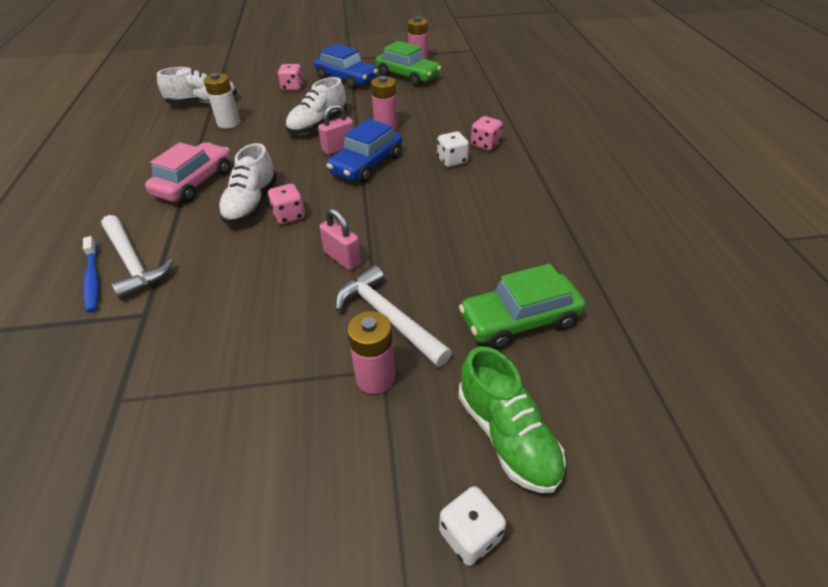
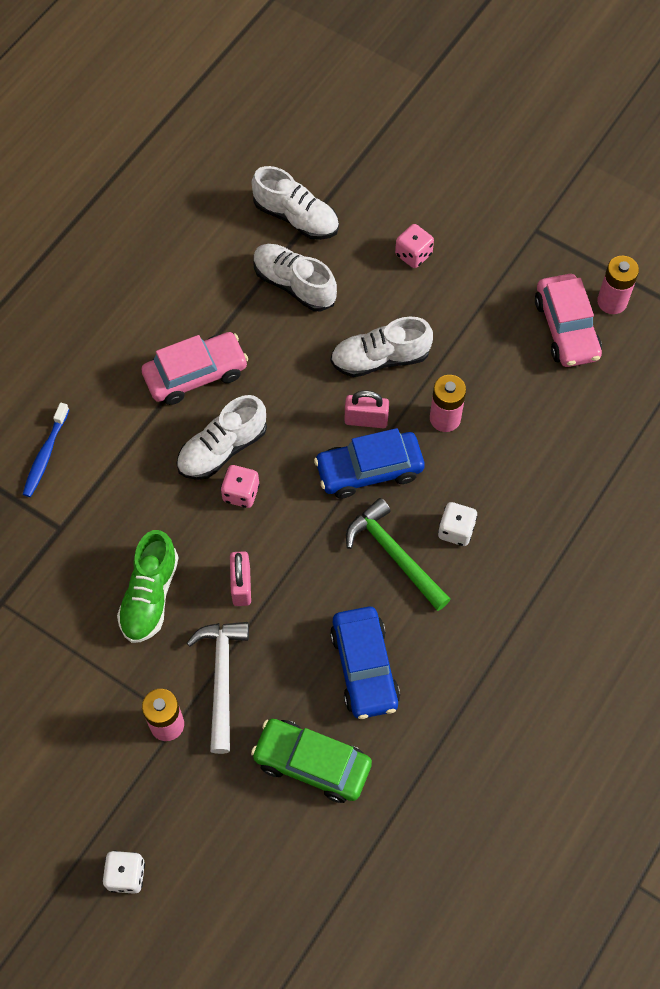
camera: 40 degrees right, 20 degrees up
(133, 263) = (83, 458): white hammer -> none
(229, 123) = (294, 284): white battery -> white shoe
(347, 79) = (489, 281): blue car -> blue car (364, 667)
(408, 76) = (566, 328): green car -> pink car
(429, 188) = (394, 554): none -> green hammer
(485, 145) = (516, 532): pink dice -> none
(507, 435) = (207, 839): green shoe -> green shoe (150, 596)

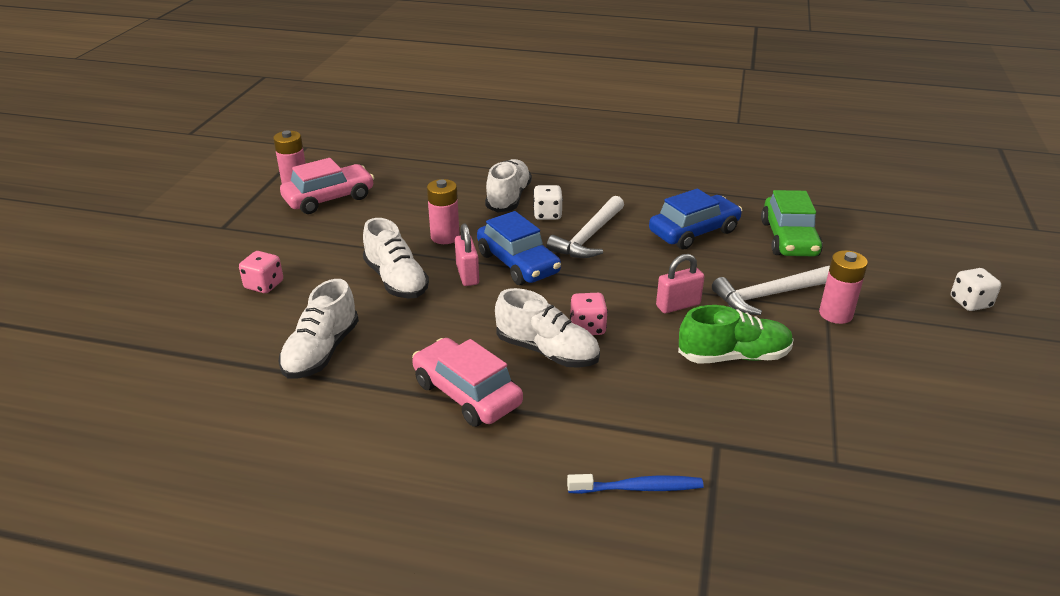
camera: 110 degrees left, 30 degrees down
(296, 217) = (224, 371): white shoe -> white shoe (508, 198)
(394, 554) = (588, 237): green hammer -> white hammer

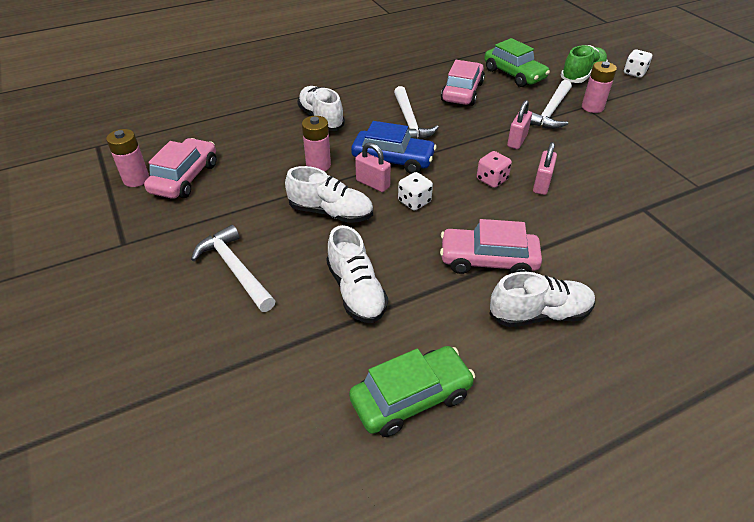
camera: 40 degrees left, 10 degrees up
(239, 453) = (411, 398): none -> green car
(264, 285) = (235, 269): pink dice -> white hammer
(547, 215) = (363, 119): white dice -> white dice (414, 202)
(547, 351) = (492, 207): white shoe -> white shoe (539, 314)
(634, 359) = (541, 184): none -> pink padlock
(637, 488) = (646, 256): blue toothbrush -> none
(694, 232) = (462, 92): blue car -> pink car
(734, 356) = (583, 155): green shoe -> green shoe (582, 75)

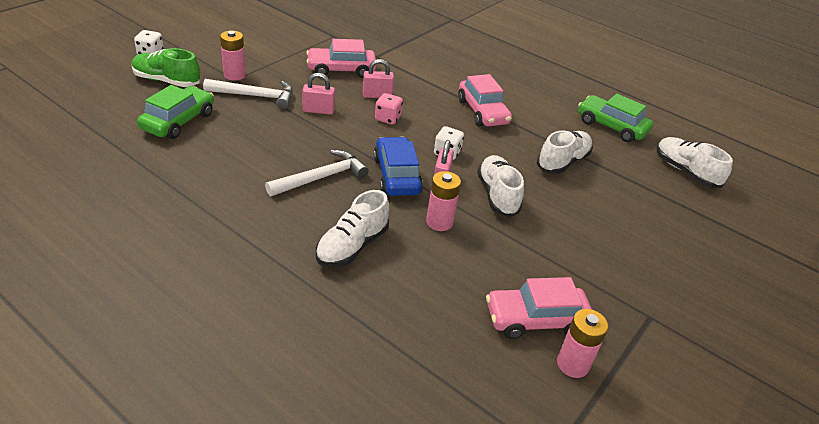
camera: 120 degrees left, 5 degrees down
(235, 269) = (603, 228): white hammer -> none
(462, 92) = (236, 151): pink car -> pink car (341, 70)
(539, 314) = (511, 91): white shoe -> white shoe (685, 172)

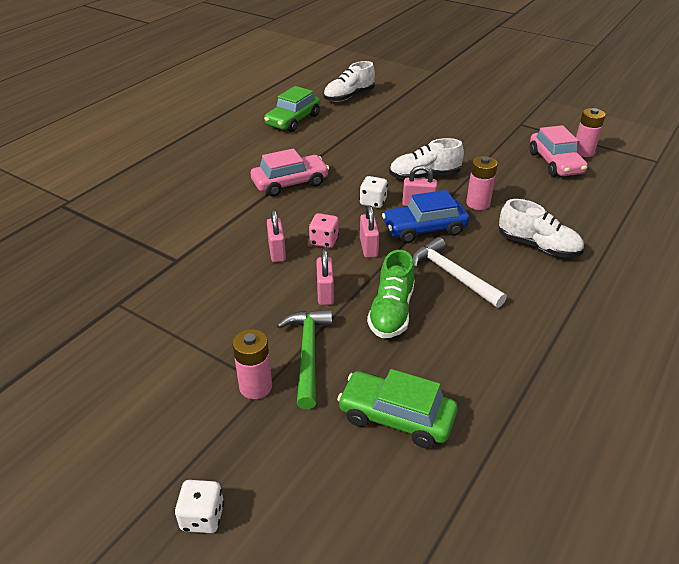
camera: 90 degrees left, 0 degrees up
(166, 81) = (291, 464): green shoe -> green shoe (391, 312)
(255, 96) = (308, 353): white hammer -> green hammer
(341, 70) = (219, 286): pink car -> none
(373, 139) = (368, 247): none -> pink padlock
(562, 162) = (359, 145): white shoe -> none

